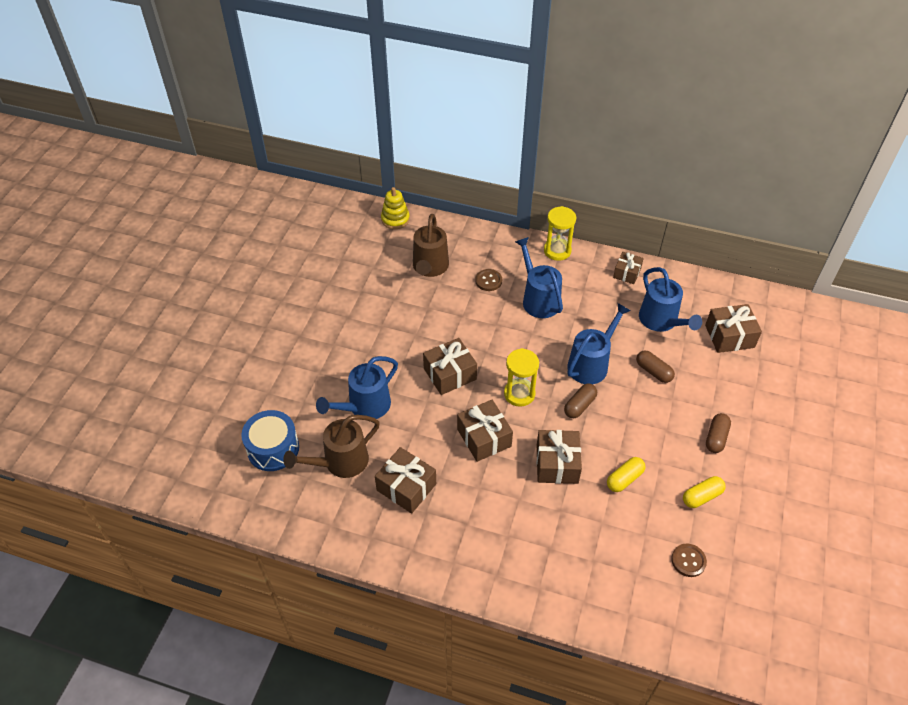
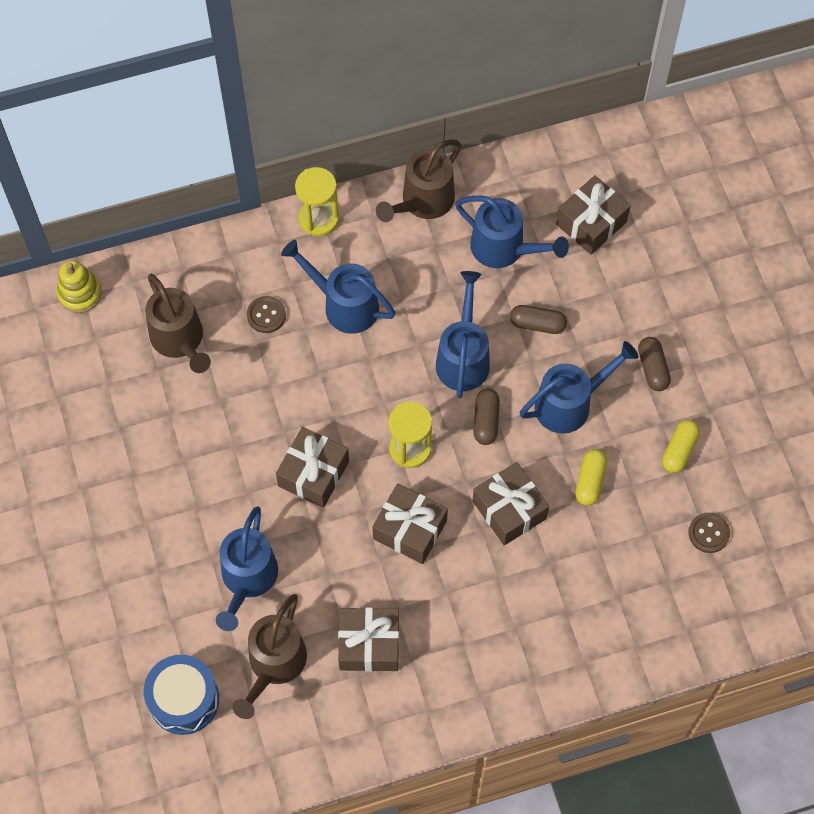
camera: 35 degrees left, 15 degrees up
(627, 273) = (422, 202): brown gift -> brown watering can
(643, 426) = (570, 403): none -> blue watering can

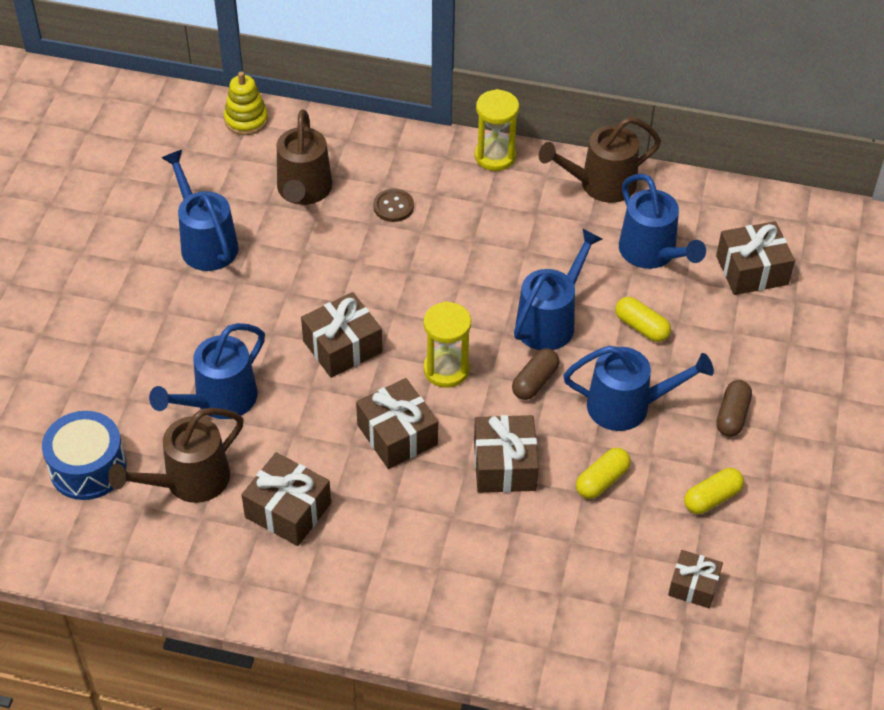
camera: 30 degrees right, 15 degrees down
(343, 305) = (469, 230): blue watering can -> blue watering can (205, 242)
(537, 324) = (641, 327): brown capsule -> yellow capsule
(708, 533) = (693, 586): brown button -> brown gift

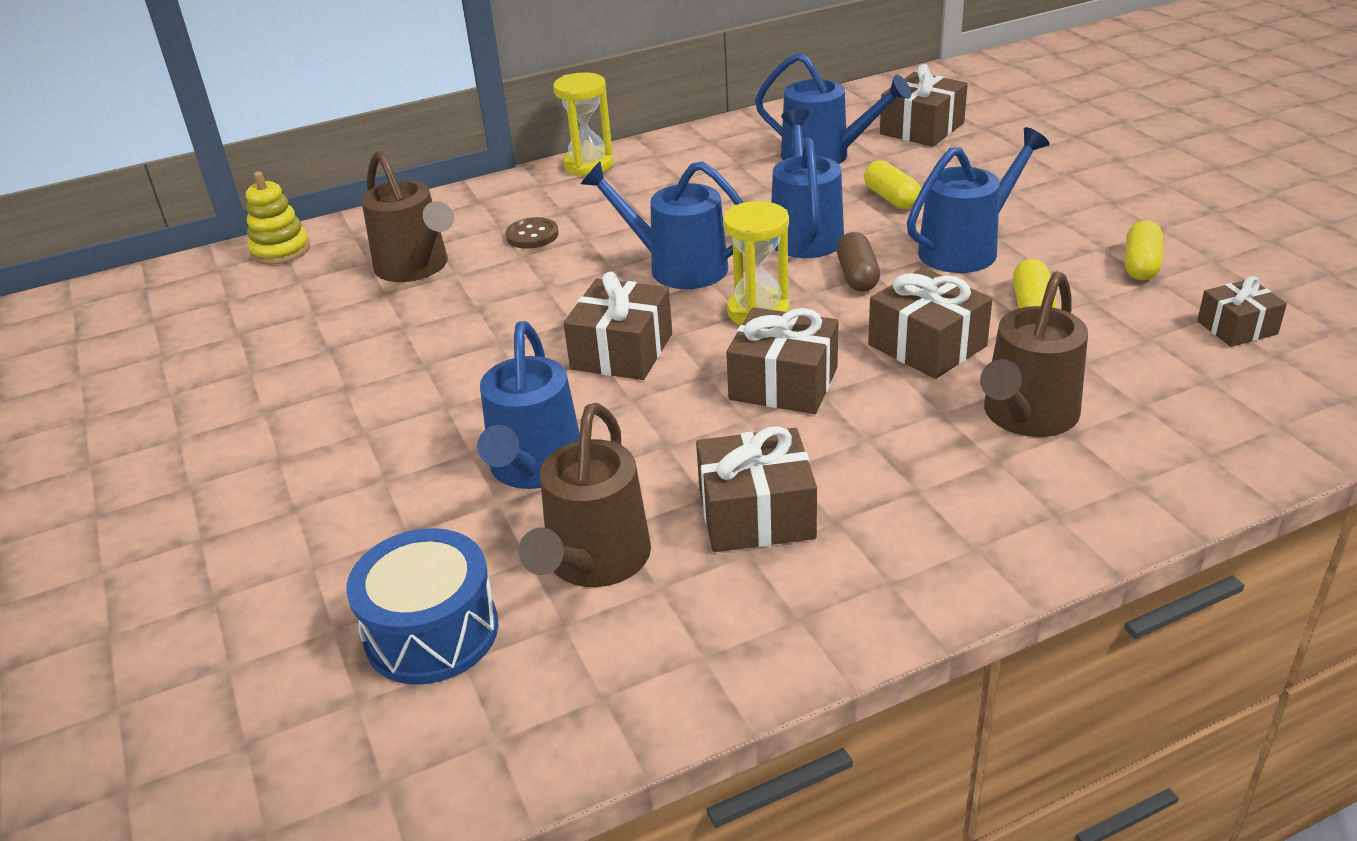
camera: 35 degrees left, 15 degrees down
(205, 242) = (344, 353): blue watering can -> blue watering can (677, 267)
(600, 185) = (713, 140): brown watering can -> brown watering can (1026, 417)
(641, 327) = (891, 198): yellow capsule -> yellow capsule turned 60 degrees clockwise
(732, 416) = (1060, 210): brown capsule -> none

